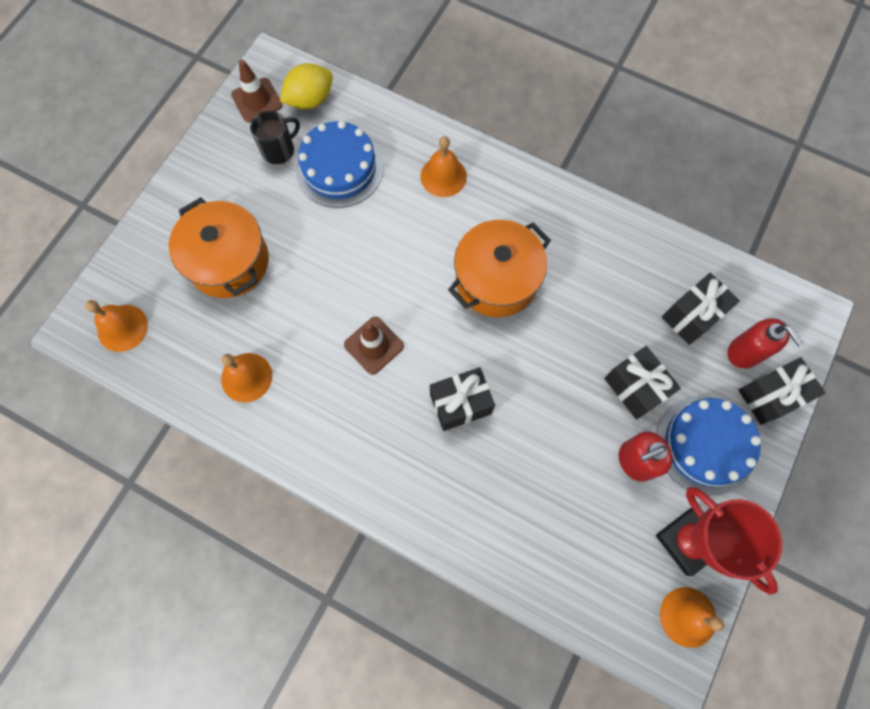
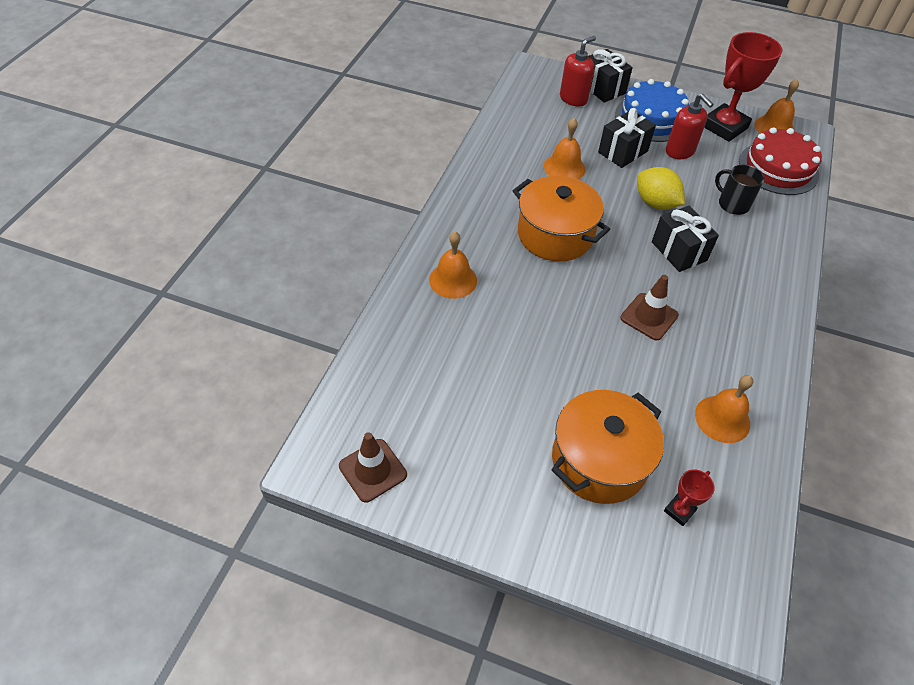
camera: 100 degrees left, 20 degrees down
(122, 328) = (717, 562): orange bell -> orange bell (564, 167)
(171, 312) = (679, 511): none -> red trophy
(279, 150) = (442, 433): black mug -> black mug (733, 204)
(310, 100) = (368, 411): yellow lemon -> yellow lemon (655, 203)
(339, 168) = (458, 369): blue cake -> none
(599, 585) = (778, 168): none -> red cake
(692, 316) = (552, 123): black gift -> none

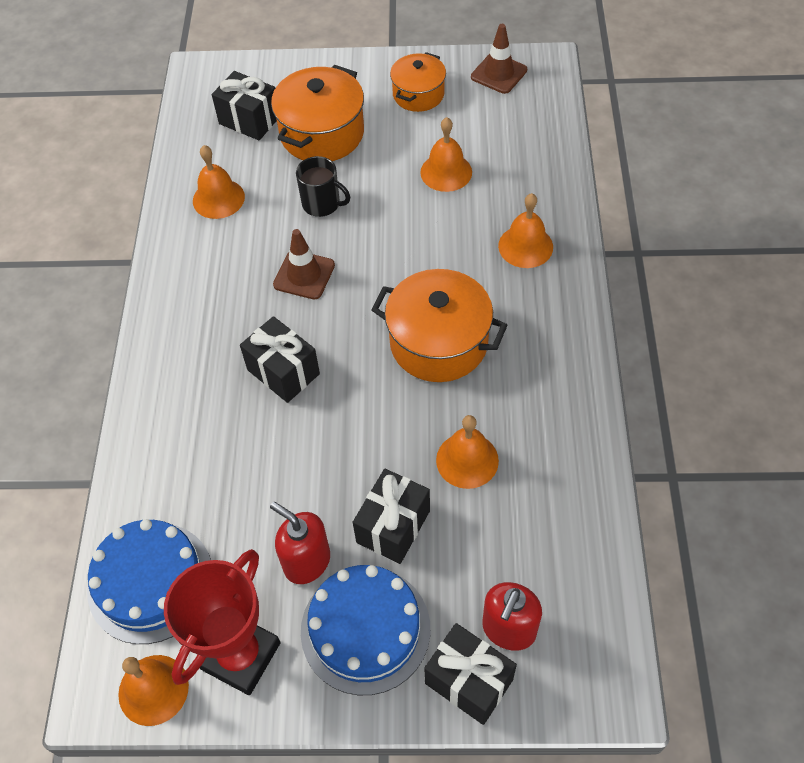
camera: 165 degrees right, 5 degrees up
(475, 475) = (418, 94): none -> orange pot
(487, 369) = (446, 172): none -> orange bell
(655, 203) = (325, 440): yellow lemon -> none
(679, 511) = (249, 120): red trophy -> black gift
(733, 204) = (219, 478): black mug -> black mug (322, 204)
(778, 168) = (150, 582): red cake -> blue cake

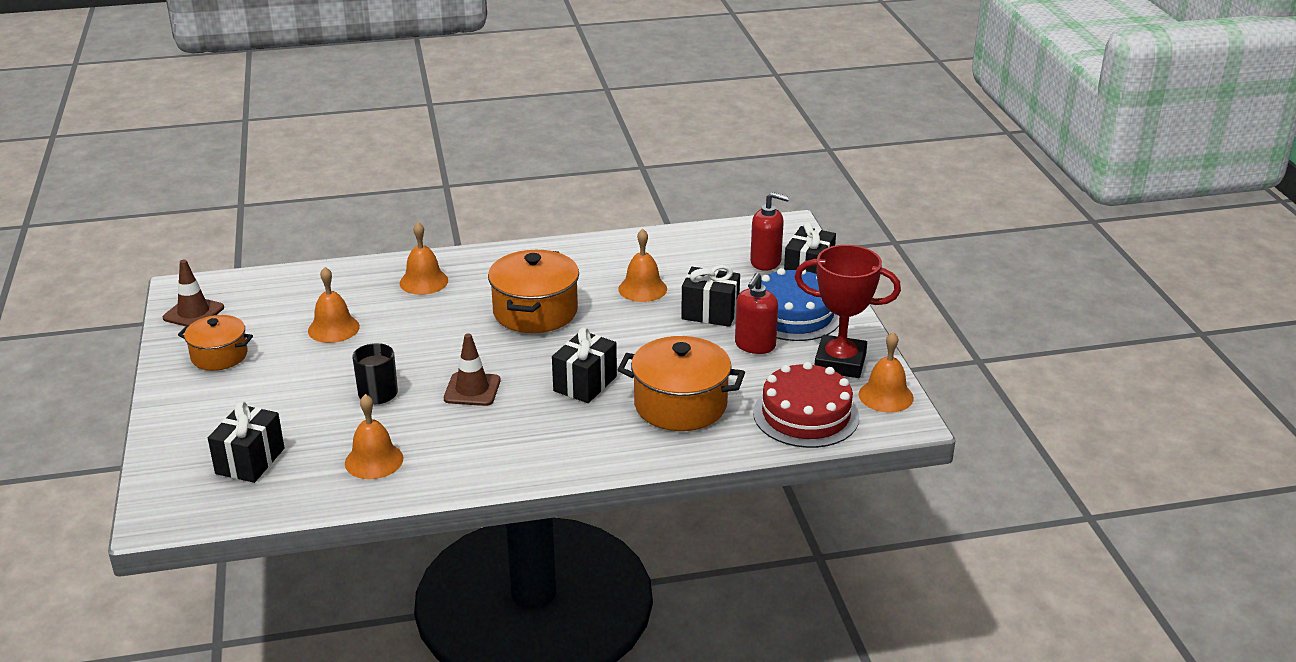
camera: 105 degrees left, 25 degrees down
(150, 582) = (806, 415): blue cake -> red cake
(322, 133) = (275, 408): orange pot -> orange pot (680, 405)

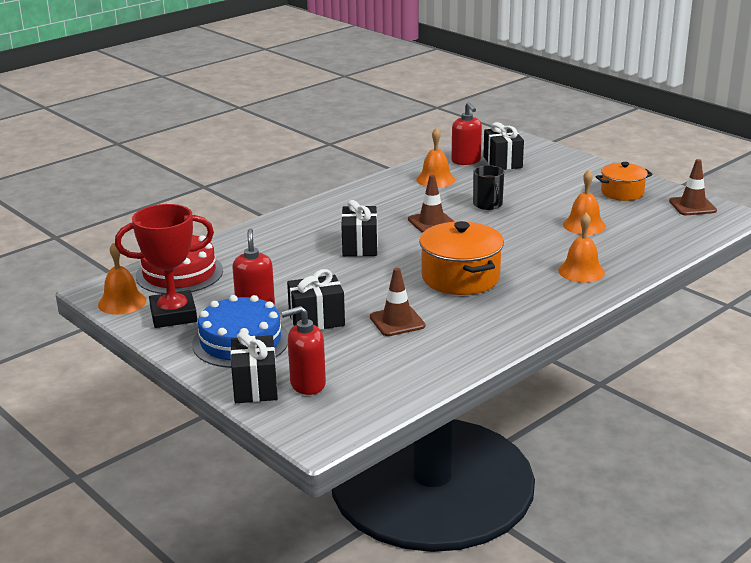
camera: 150 degrees right, 5 degrees down
(287, 483) = (466, 161): none -> red soap dispenser
(642, 289) = (397, 321): orange bell -> brown traffic cone
(680, 405) = (277, 254): orange pot -> none

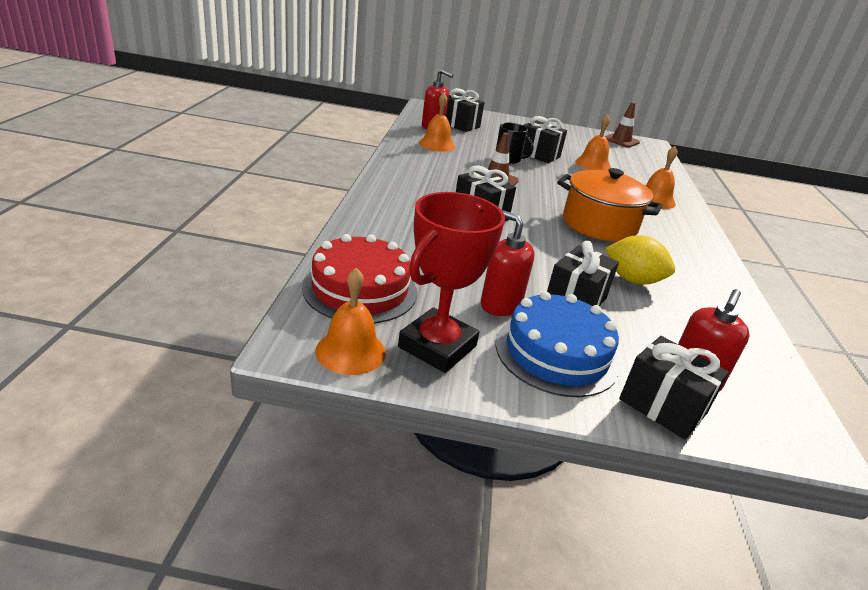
camera: 45 degrees left, 5 degrees up
(397, 321) = (632, 280): brown traffic cone -> yellow lemon
(535, 205) = (538, 154): none -> black gift
(622, 193) = (570, 137): orange pot -> none

